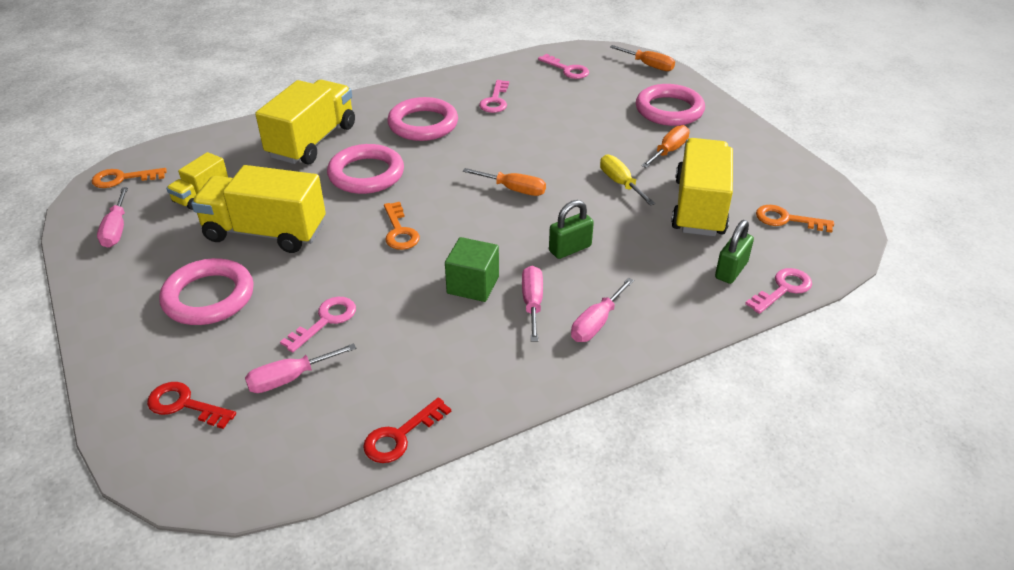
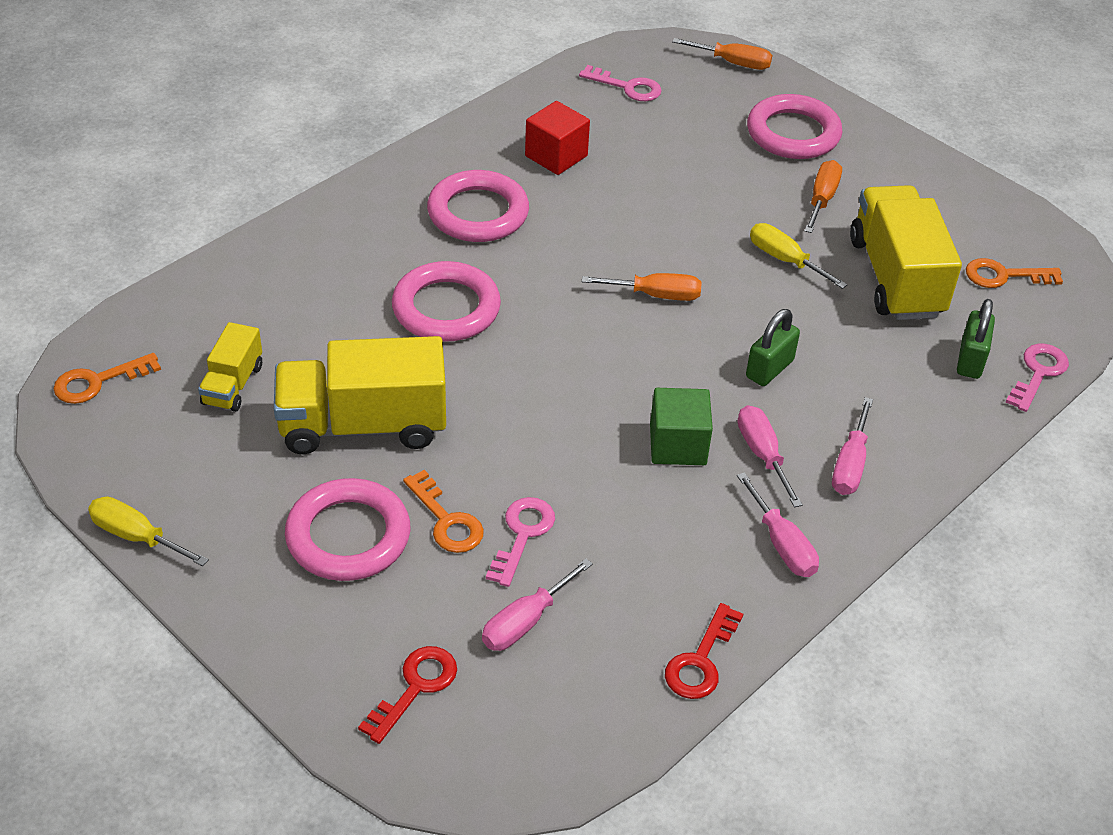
camera: 20 degrees left, 5 degrees up
(78, 270) = (136, 536): none -> yellow screwdriver
(116, 230) = (148, 464): pink screwdriver -> pink screwdriver (782, 544)
(184, 405) = (415, 687): red key -> red key turned 120 degrees clockwise
(312, 141) = (338, 269): yellow truck -> none
(399, 231) = (542, 387): orange key -> orange key (447, 520)
(495, 100) = (556, 156): pink key -> red cube

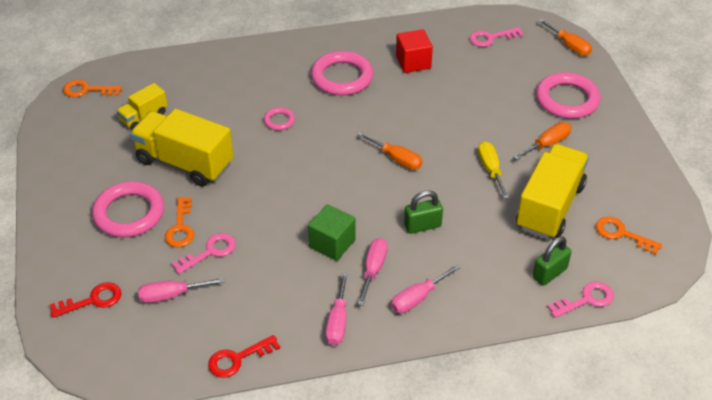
camera: 35 degrees right, 0 degrees up
(136, 536) = (39, 170): yellow screwdriver -> none
(446, 308) = (279, 121): pink ring -> pink ring, size x0.48
(627, 87) = (491, 38): pink key -> pink key turned 105 degrees clockwise

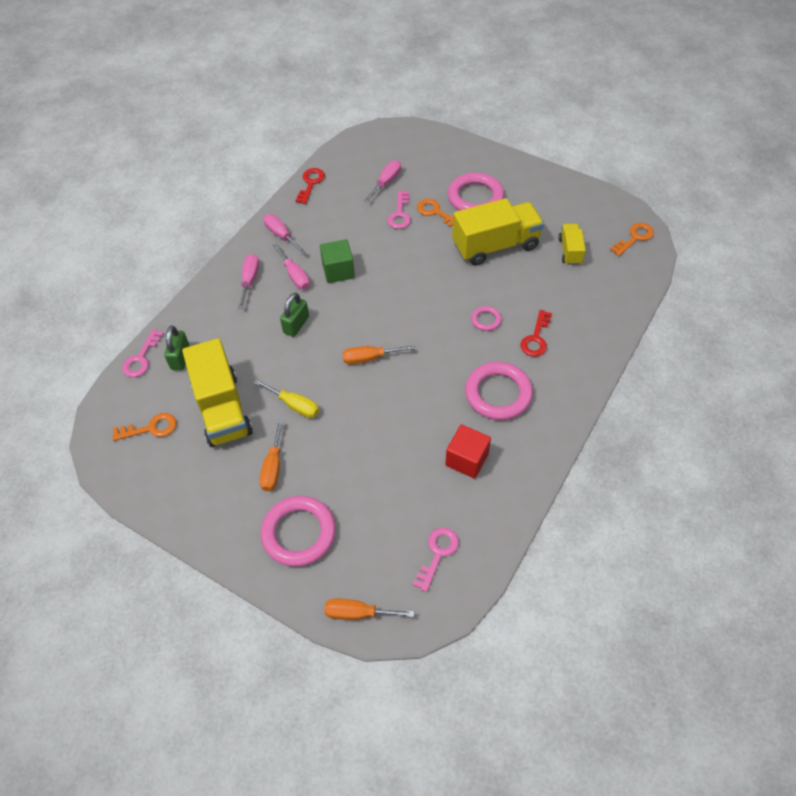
camera: 135 degrees right, 10 degrees up
(93, 300) = (421, 152): red key -> red key (536, 338)

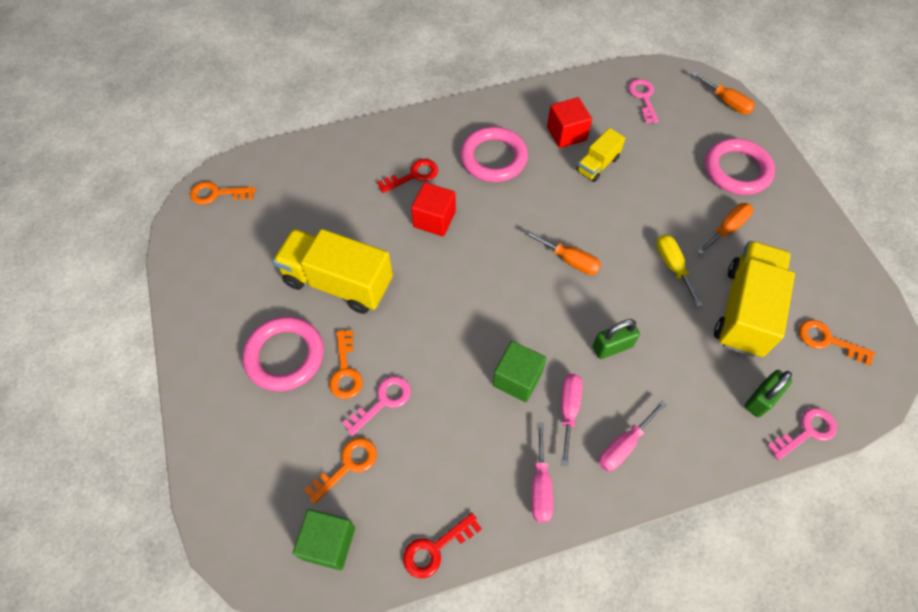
camera: 140 degrees left, 5 degrees up
(362, 155) = (328, 543): none -> green cube
(386, 182) = (347, 465): pink screwdriver -> orange key
(438, 553) = (643, 98): pink key -> pink key turned 105 degrees clockwise
(486, 320) = (434, 219): pink ring -> red cube
(570, 251) = (284, 224): yellow truck -> yellow truck (597, 165)

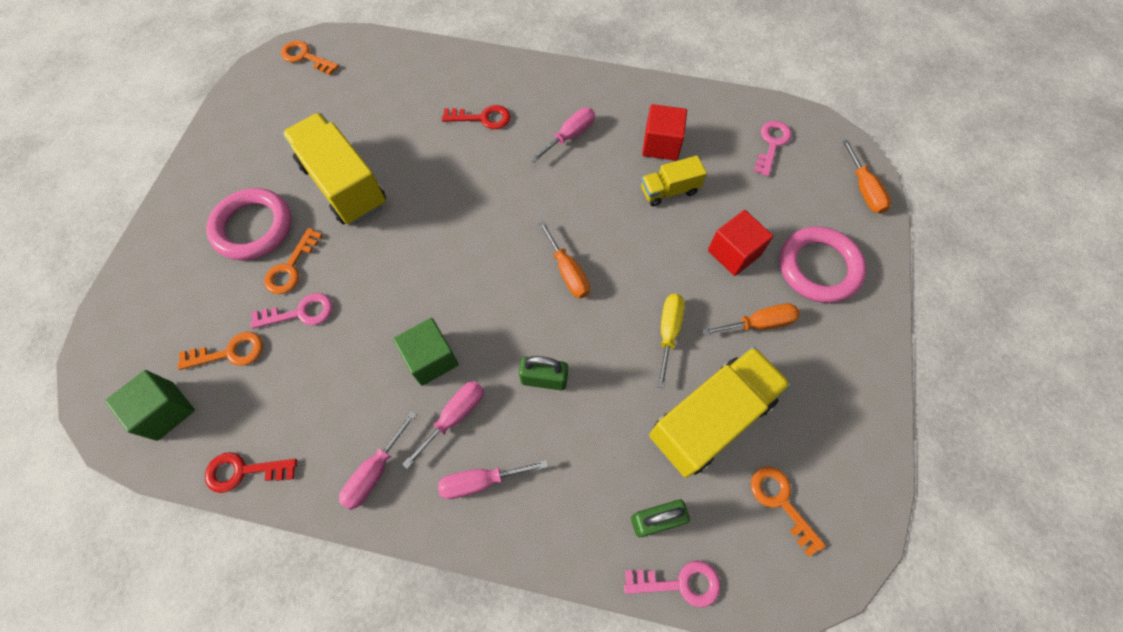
camera: 30 degrees right, 5 degrees up
(434, 219) = (470, 168): red cube -> red cube (734, 253)
(493, 158) = (570, 136): pink ring -> pink screwdriver

